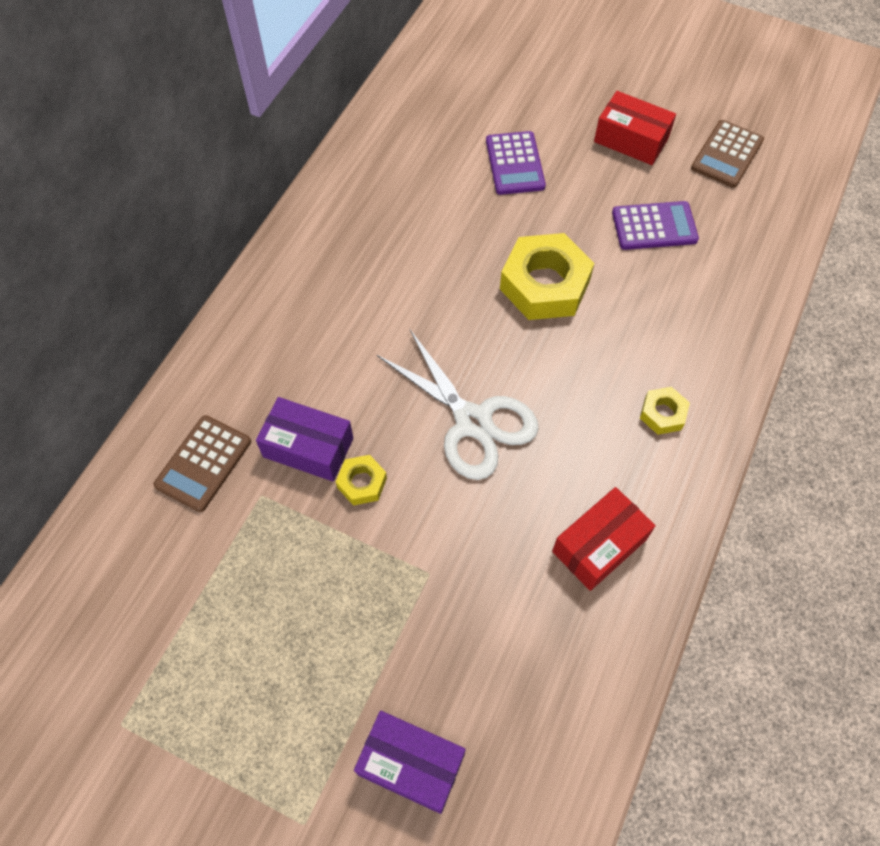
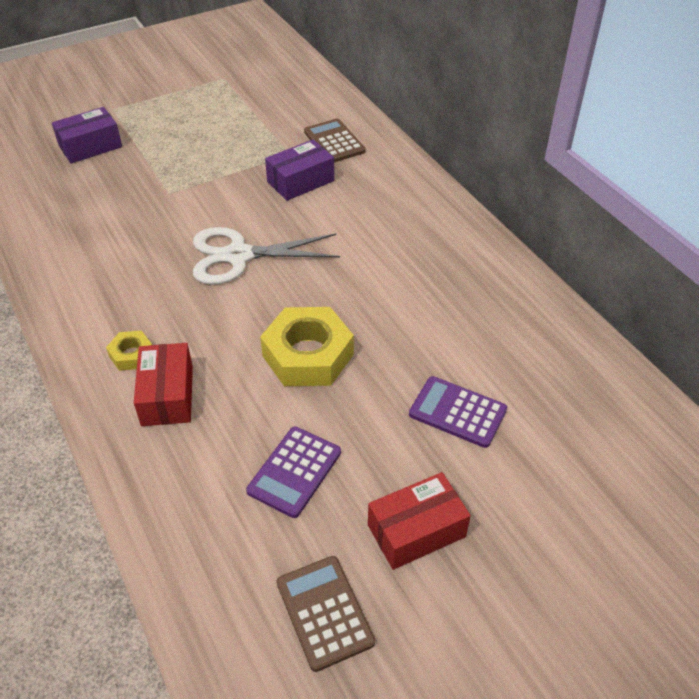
camera: 125 degrees right, 15 degrees down
(362, 483) = (253, 192): yellow nut -> none
(599, 545) = (94, 267): red box -> red box (167, 395)

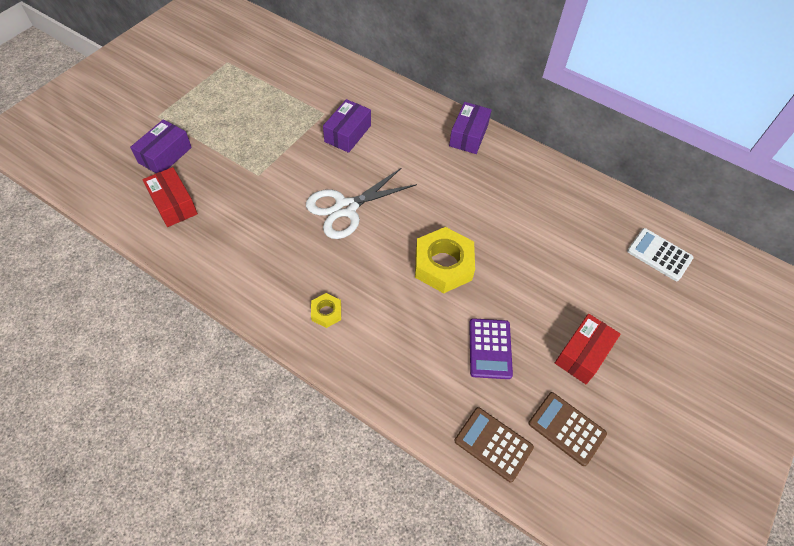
camera: 30 degrees left, 10 degrees up
(167, 395) = (373, 332): red box -> red box (173, 204)
(334, 142) = (349, 93): brown calculator -> brown calculator (493, 444)
(449, 225) = (468, 135): none -> purple box
(457, 412) = (557, 267): purple calculator -> none
(625, 452) = (659, 255): none -> white calculator

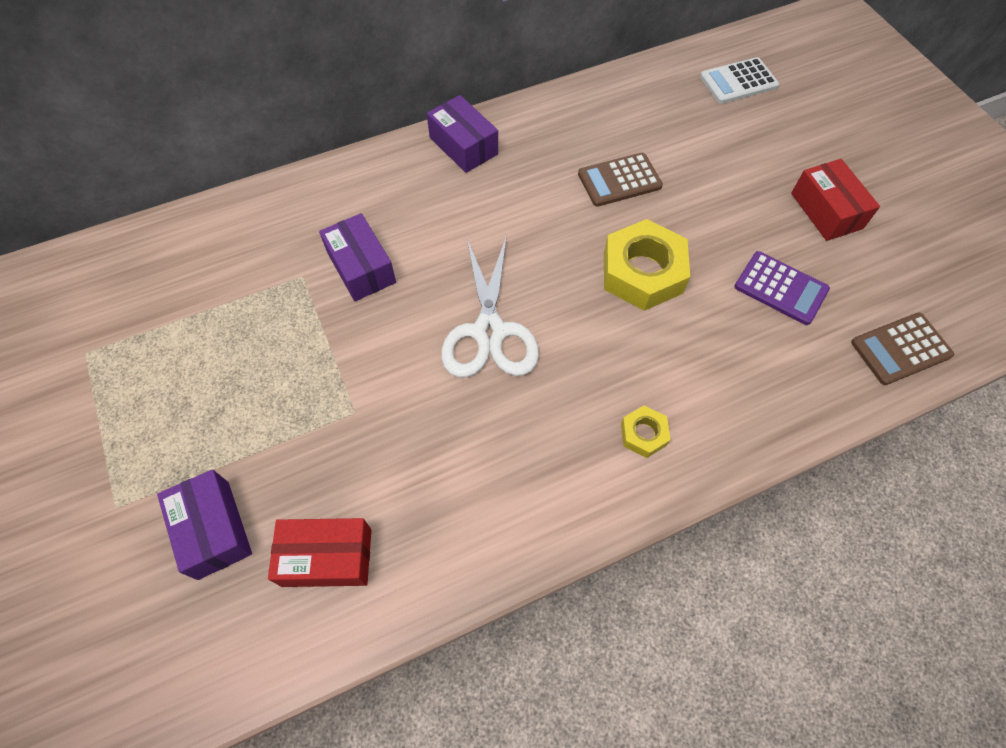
camera: 55 degrees left, 5 degrees up
(566, 428) = (907, 273): brown calculator -> brown calculator (619, 180)

